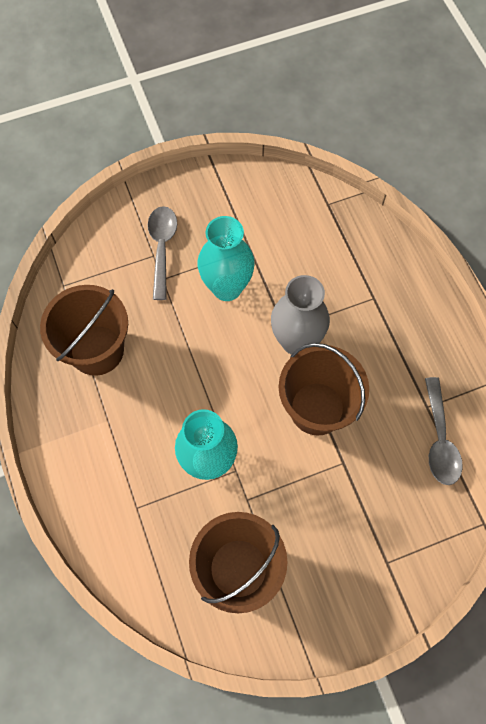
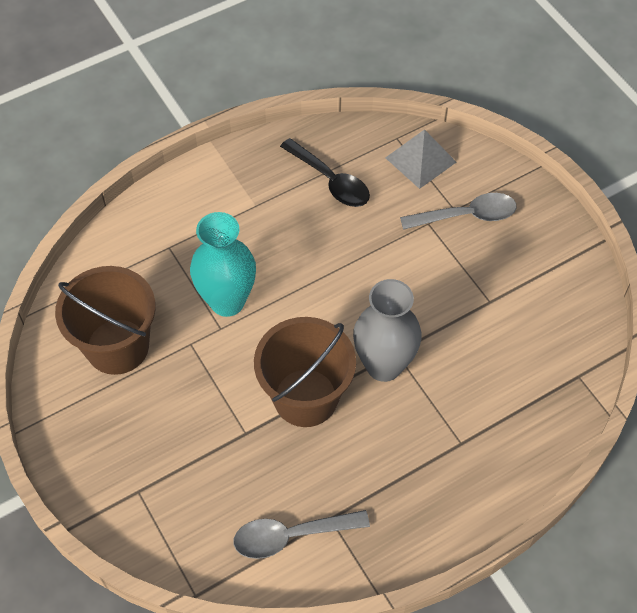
camera: 80 degrees right, 10 degrees down
(93, 271) = (420, 159): none -> grey pyramid
(97, 350) = (330, 181): brown bucket -> black spoon
(227, 287) = (434, 286): turquoise vase -> none

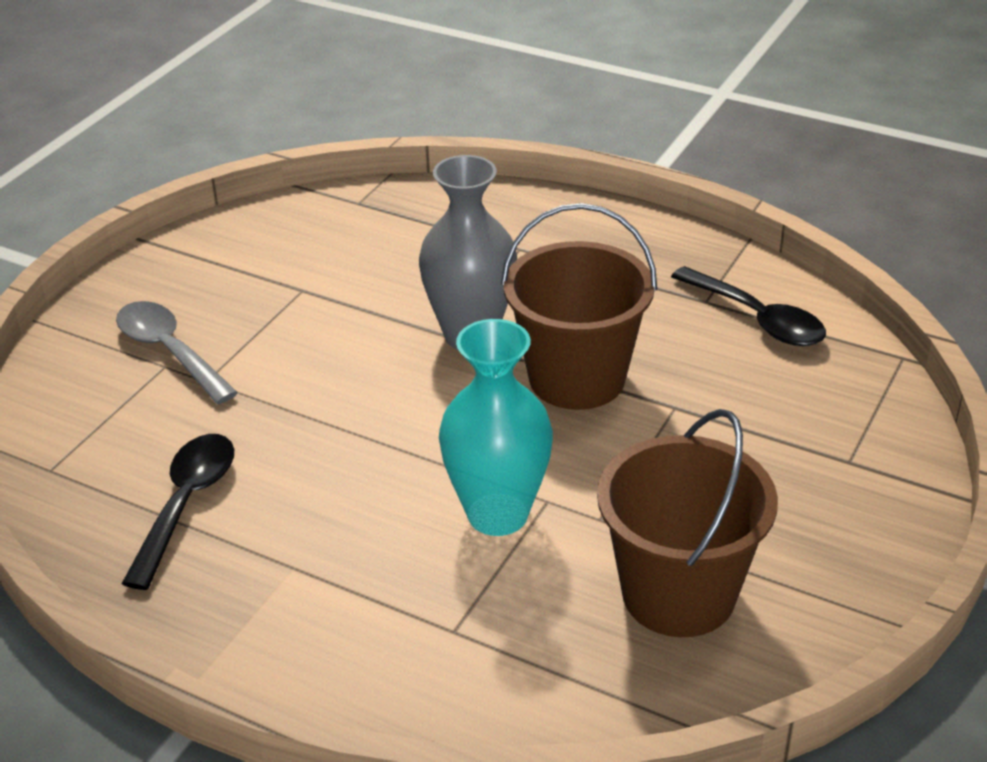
camera: 120 degrees left, 20 degrees down
(291, 536) = (757, 319): grey spoon -> black spoon
(420, 159) = (84, 429): grey pyramid -> none

